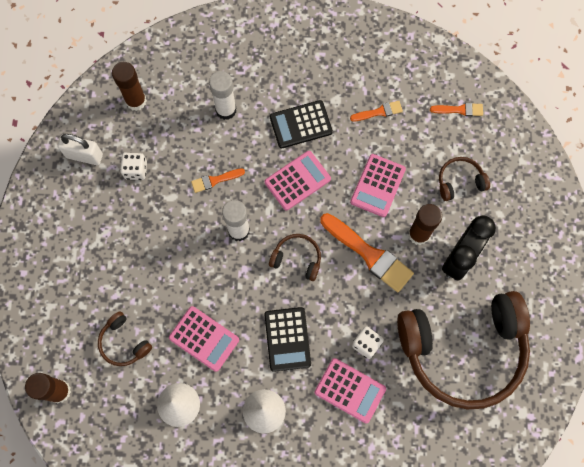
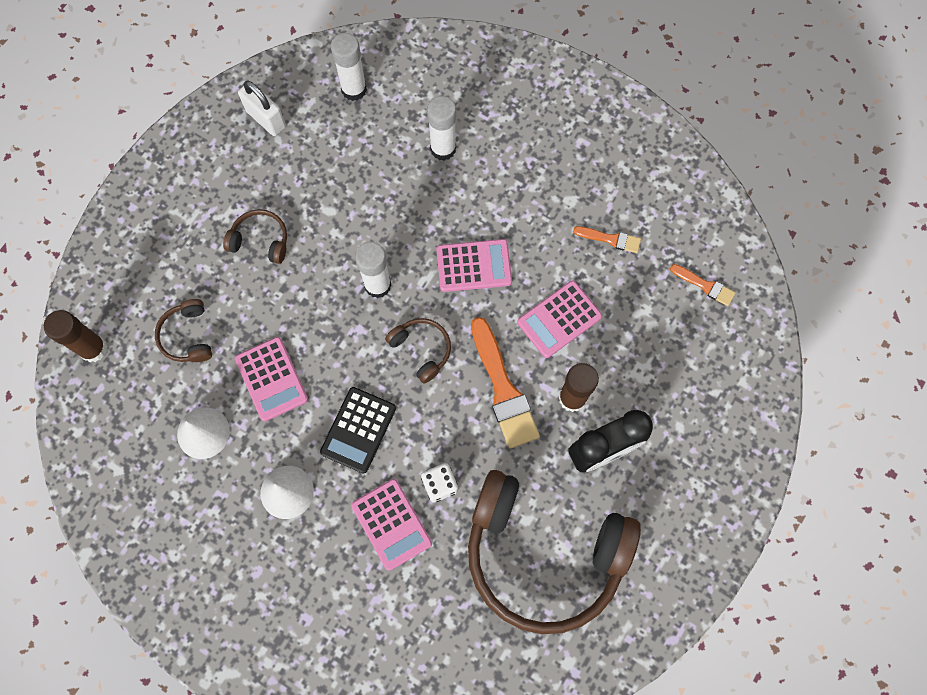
camera: 30 degrees right, 0 degrees up
(136, 101) = (354, 89): brown glue stick -> white glue stick
(136, 170) = (309, 162): white dice -> none
(215, 180) = (385, 217): orange brush -> none
(301, 124) = (514, 207): black calculator -> none
(460, 181) = (655, 365): brown headphones -> brown headphones (260, 240)

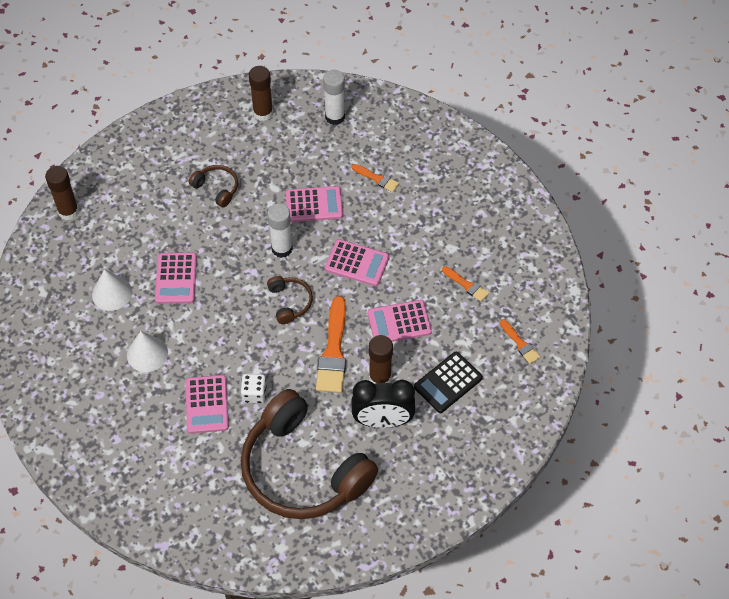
camera: 25 degrees right, 15 degrees down
(187, 336) = (134, 229): brown headphones -> none
(266, 119) = (263, 113): white padlock -> brown glue stick
(358, 430) = (217, 335): black calculator -> black calculator (448, 382)
(387, 213) = (314, 205): none -> pink calculator
(443, 148) = (377, 179): white glue stick -> orange brush

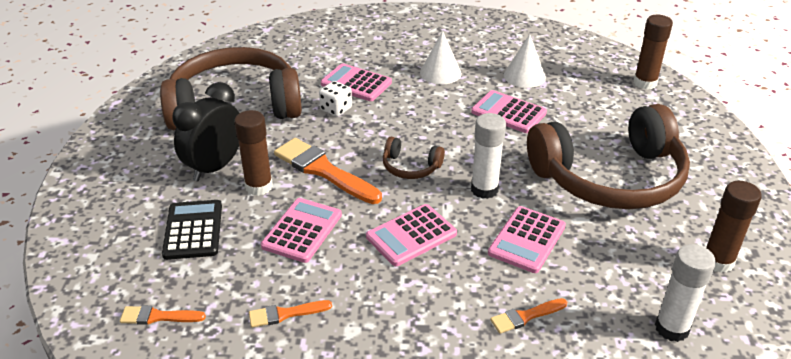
camera: 125 degrees right, 20 degrees down
(217, 188) = (610, 178): brown headphones -> brown headphones, size x2.44

